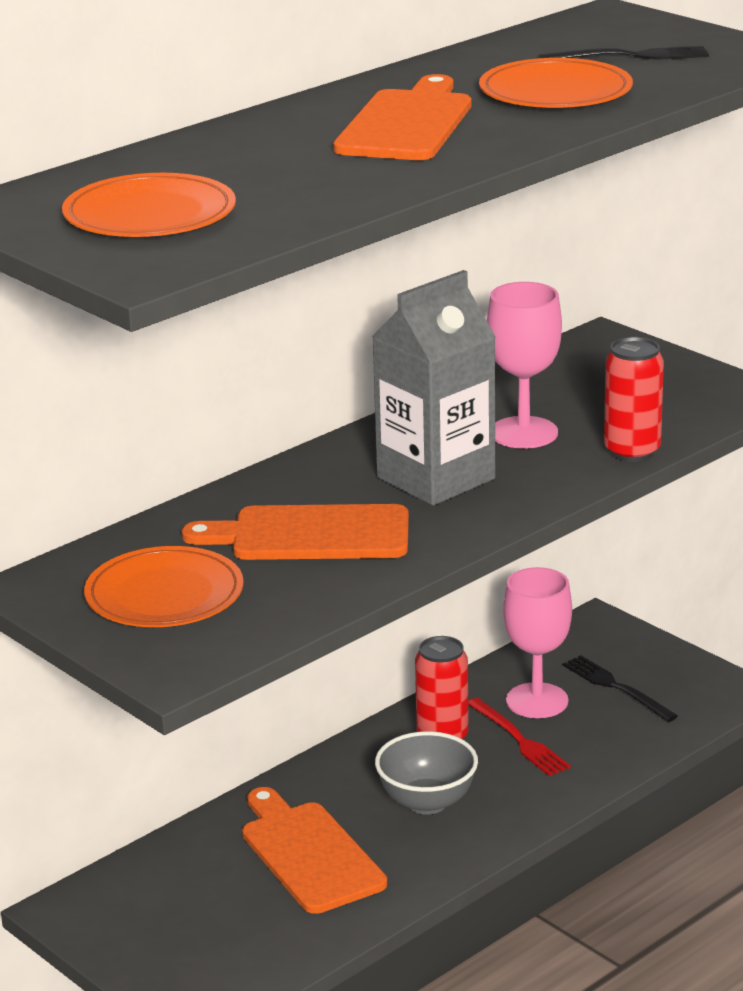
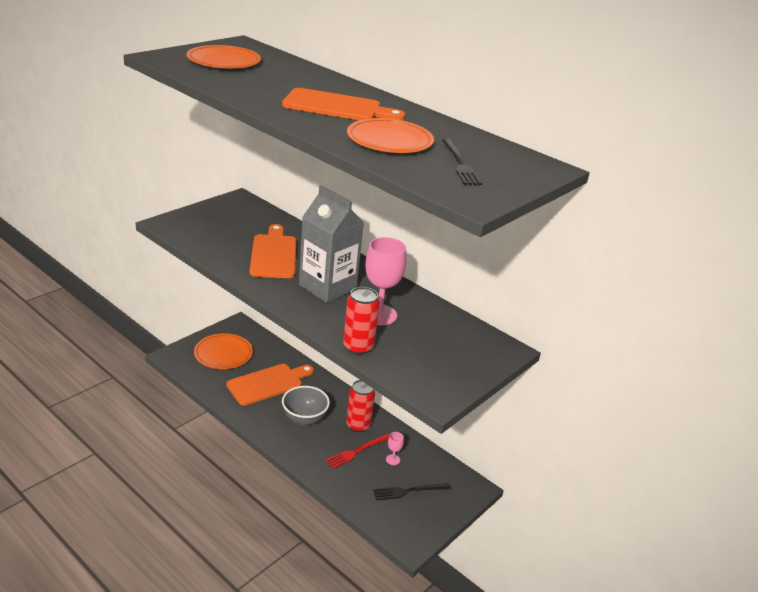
camera: 80 degrees right, 5 degrees up
(164, 594) = (227, 223): orange plate -> orange plate (223, 354)
(537, 701) = (393, 459): pink goblet -> pink goblet, size x0.45
(616, 687) = (409, 491): black fork -> black fork turned 150 degrees counterclockwise

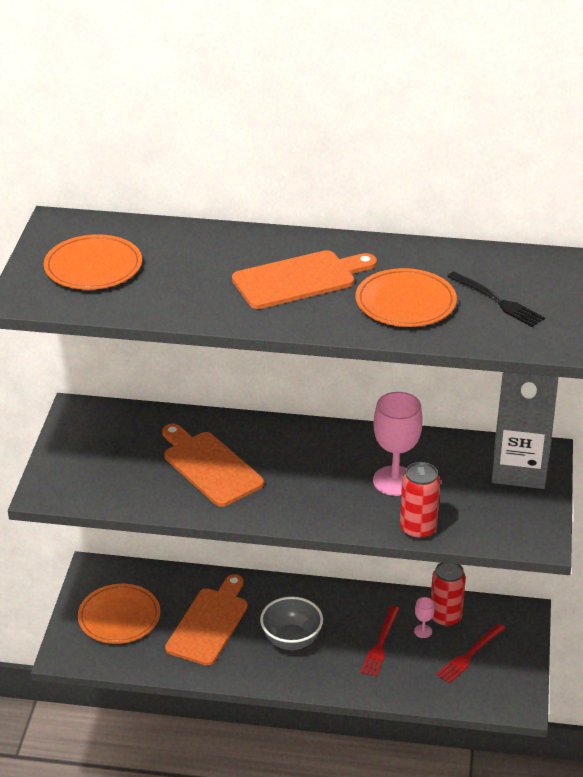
camera: 30 degrees left, 5 degrees up
(327, 287) = (310, 476): grey carton -> grey carton (519, 469)
(358, 425) = (352, 614): red can -> red can (445, 617)
(409, 491) = (469, 655): black fork -> red fork

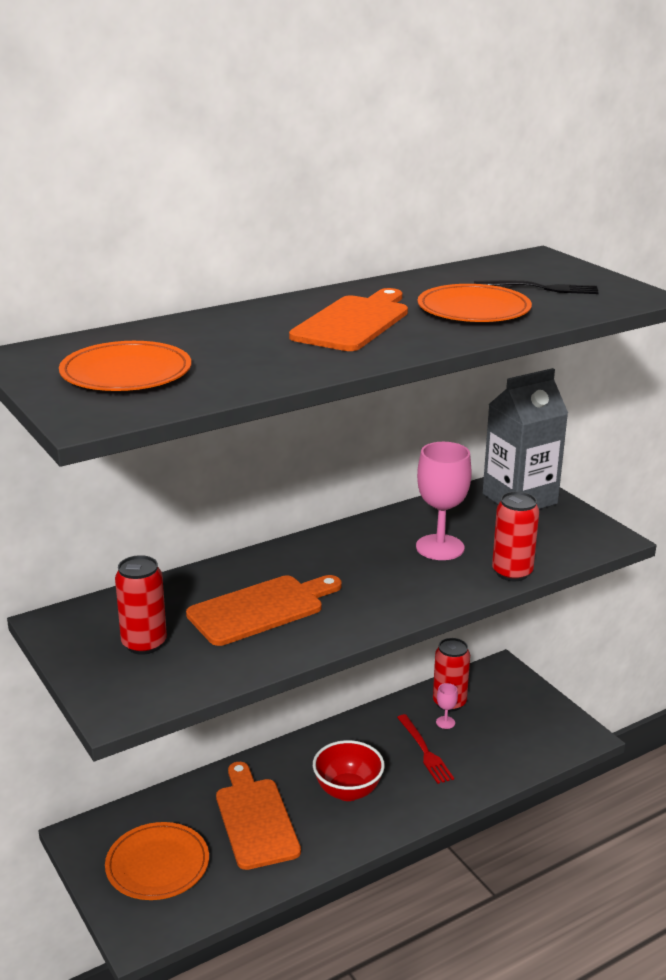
camera: 40 degrees left, 10 degrees down
(110, 454) = (144, 644): none -> red can
(209, 466) = (261, 609): orange cutting board -> orange cutting board turned 135 degrees clockwise
(291, 640) = (348, 791): grey bowl -> red bowl
(469, 655) = (502, 720): red fork -> none

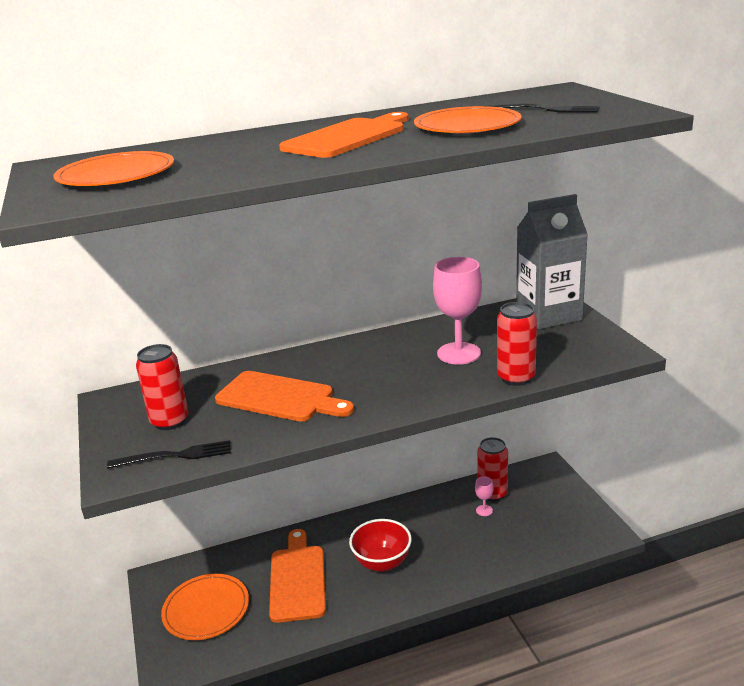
camera: 15 degrees right, 0 degrees up
(173, 683) = (175, 456): none -> black fork
(261, 609) = (280, 398): orange cutting board -> orange cutting board turned 45 degrees clockwise
(425, 751) = (459, 534): red fork -> none

